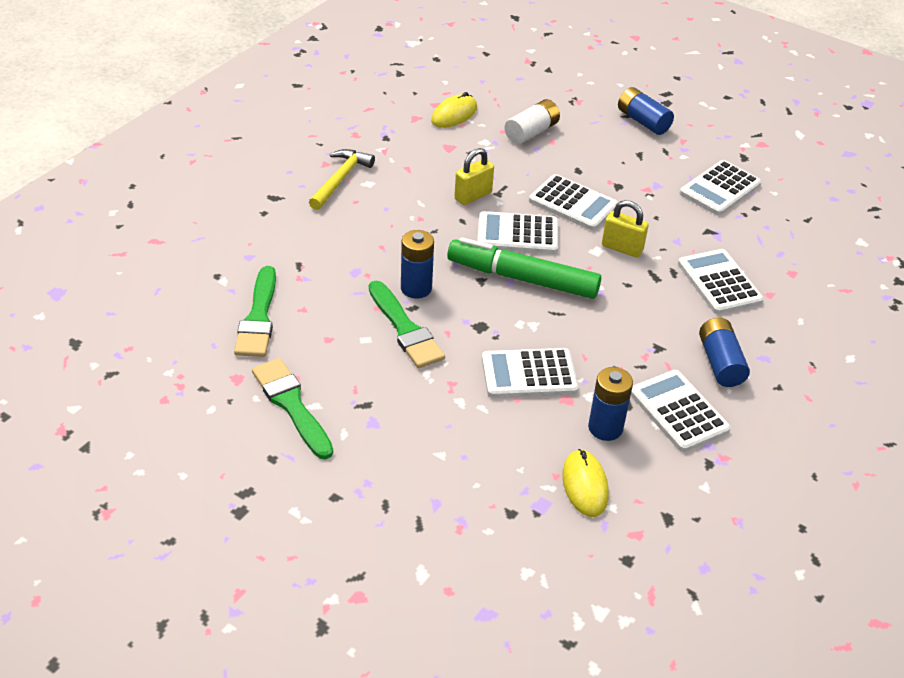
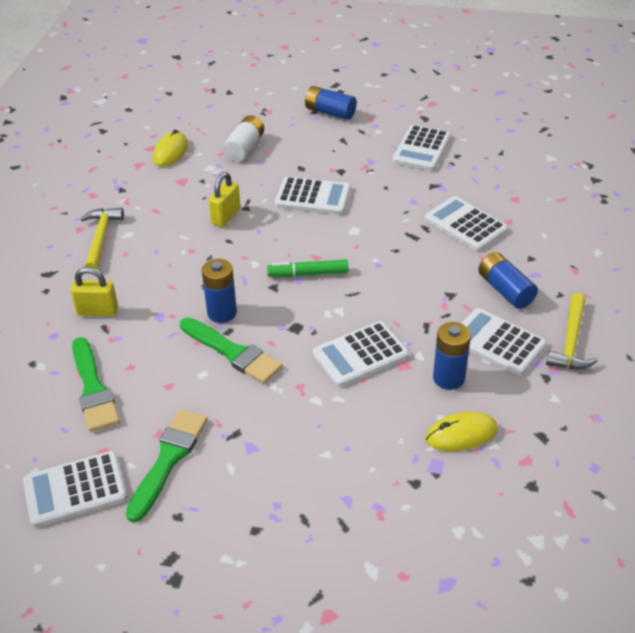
camera: 20 degrees left, 0 degrees up
(291, 405) = (168, 459): green brush -> green brush turned 75 degrees clockwise
(517, 234) = (282, 237): white calculator -> white calculator (75, 489)
(523, 279) = (308, 274): green marker -> green marker, size x0.57
(585, 485) = (461, 434): yellow mouse -> yellow mouse turned 75 degrees counterclockwise
(622, 248) = (374, 221): yellow padlock -> yellow padlock (97, 311)
(759, 438) = (571, 342): none -> yellow hammer

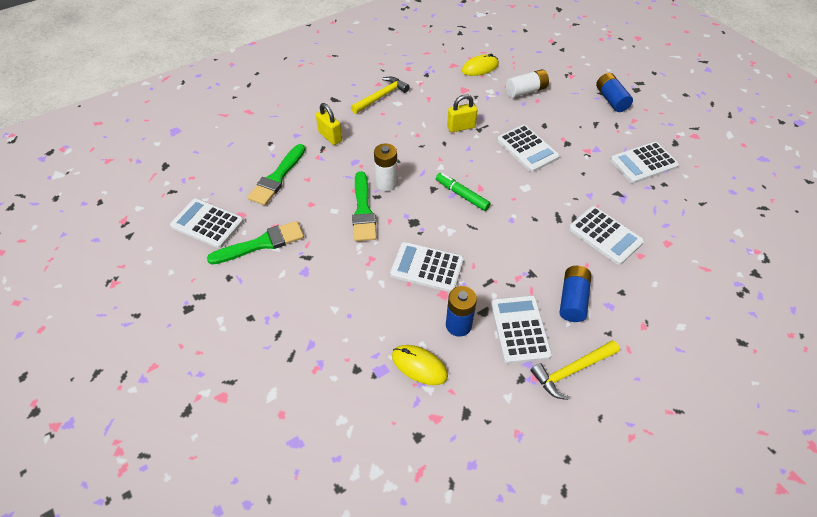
camera: 45 degrees right, 10 degrees up
(222, 313) = (386, 183): blue battery -> white battery
(465, 225) = (605, 235): white calculator -> white calculator turned 135 degrees clockwise

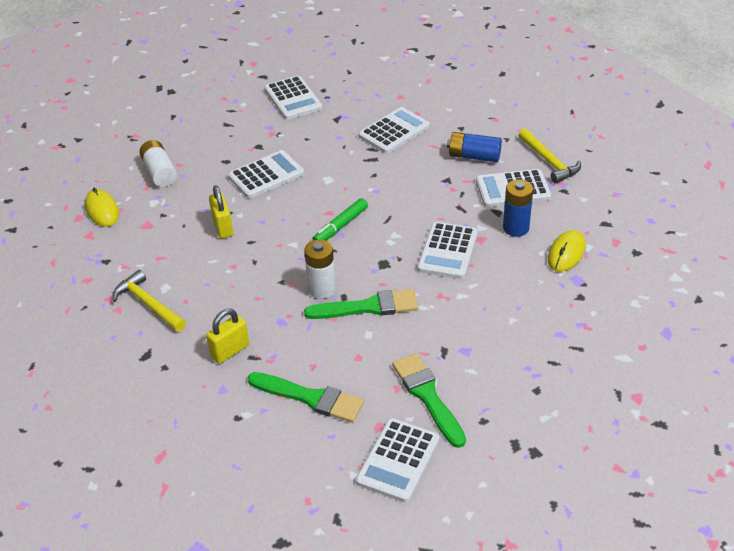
camera: 90 degrees left, 10 degrees down
(611, 99) = (186, 110): blue battery -> none

